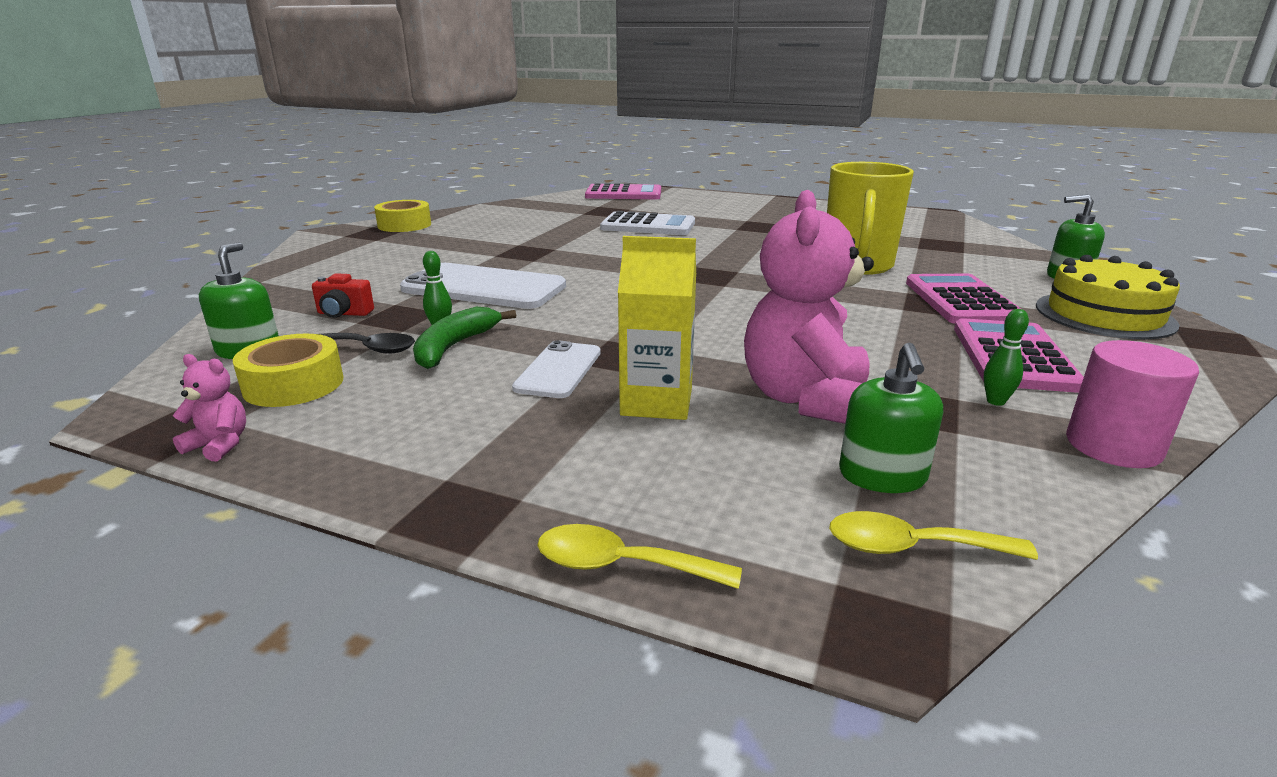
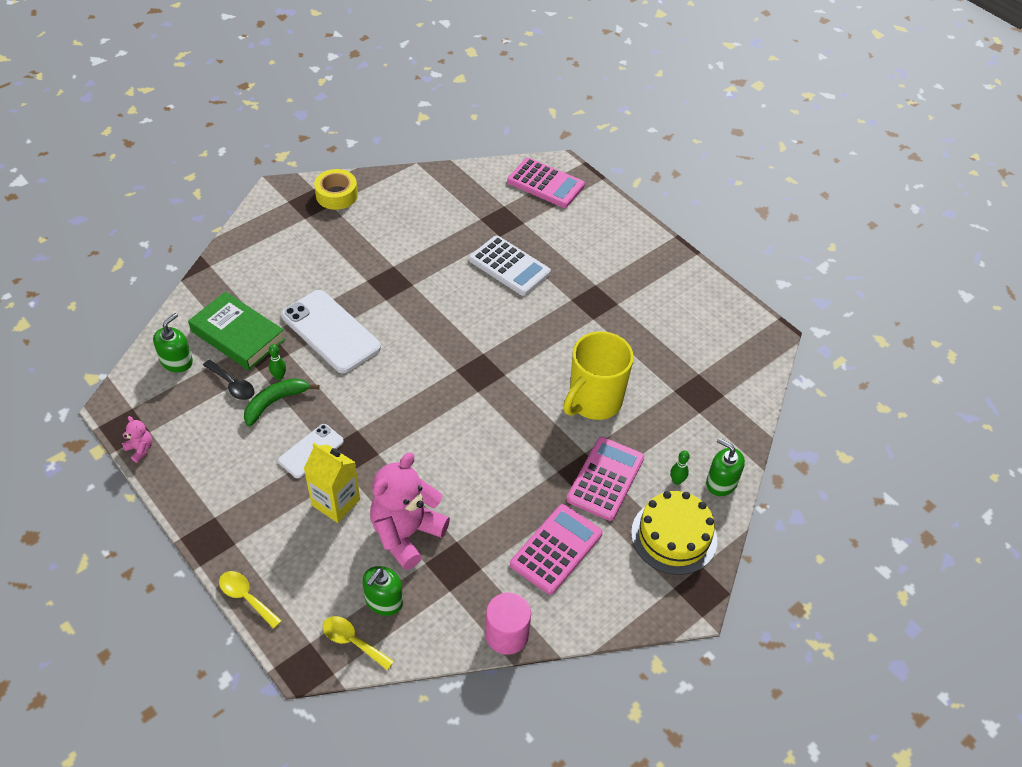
camera: 25 degrees right, 25 degrees up
(294, 384) = (185, 408): yellow tape -> none
(344, 314) = (238, 335): red camera -> green book
(995, 401) = (496, 579): green bowling pin -> green bowling pin (677, 481)

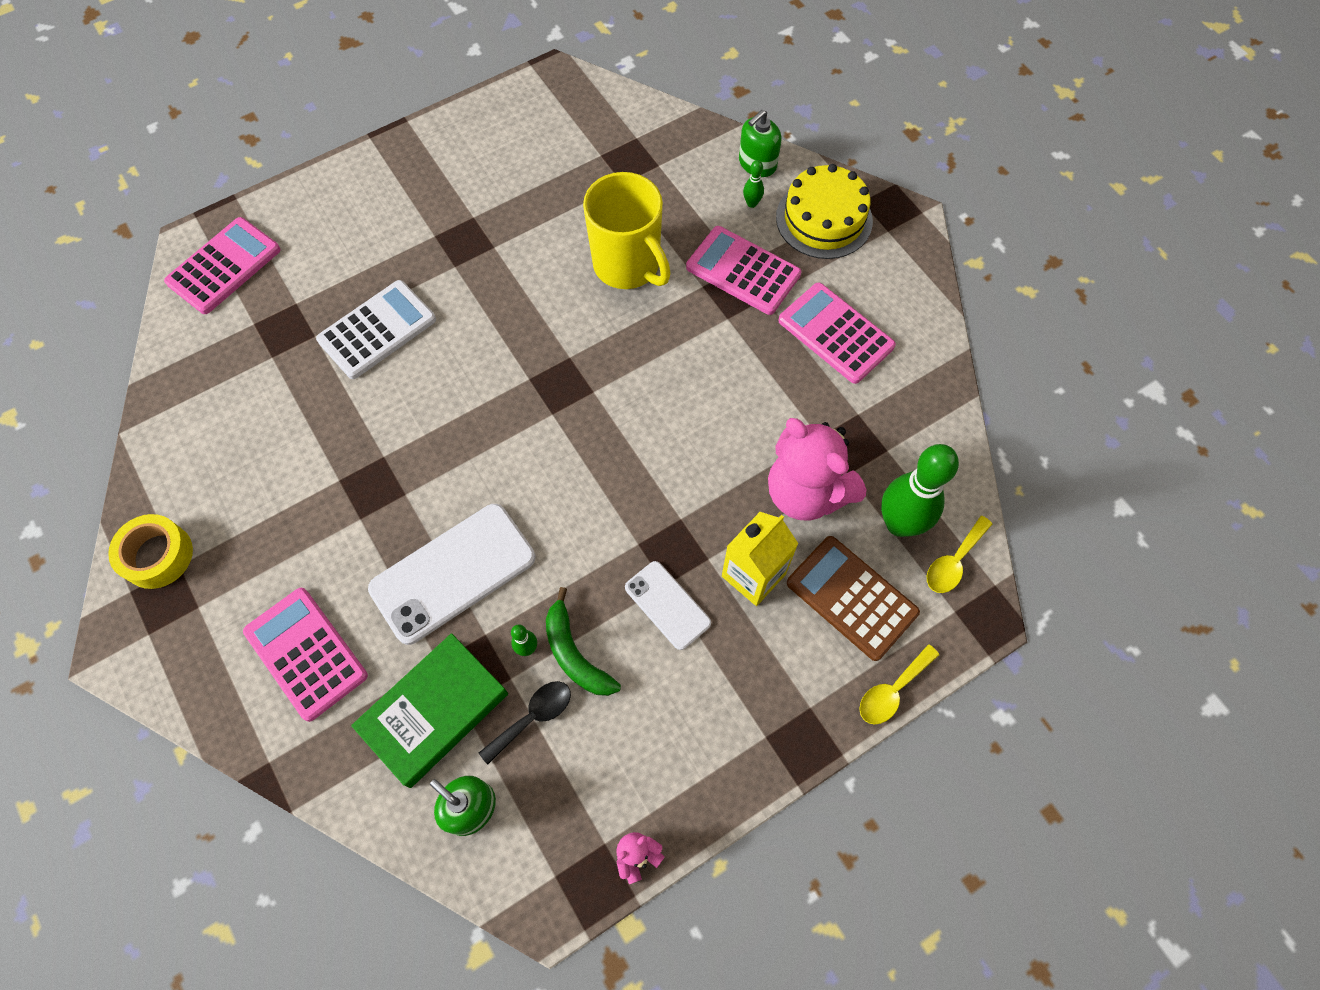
camera: 80 degrees left, 15 degrees up
(276, 270) = (306, 653): none -> pink calculator
(319, 568) = (852, 597): none -> brown calculator
(384, 601) = (899, 523): green soap dispenser -> green bowling pin
(507, 634) = (944, 396): pink cylinder -> none

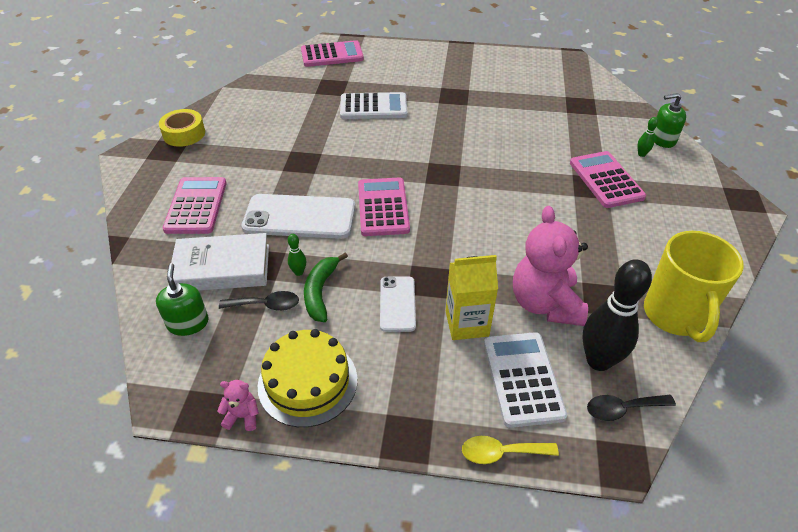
camera: 40 degrees right, 20 degrees down
(434, 711) = (222, 268): green book -> white book
(627, 265) = (535, 145): yellow mug -> yellow mug (674, 315)
(824, 219) = (686, 182): yellow cake -> yellow cake (307, 382)
(836, 333) = (643, 238): pink calculator -> pink calculator (383, 207)
(852, 597) = (523, 379): brown calculator -> white calculator
(899, 523) = (598, 361): green bowling pin -> black bowling pin
(953, 562) = (622, 409): yellow spoon -> black spoon

